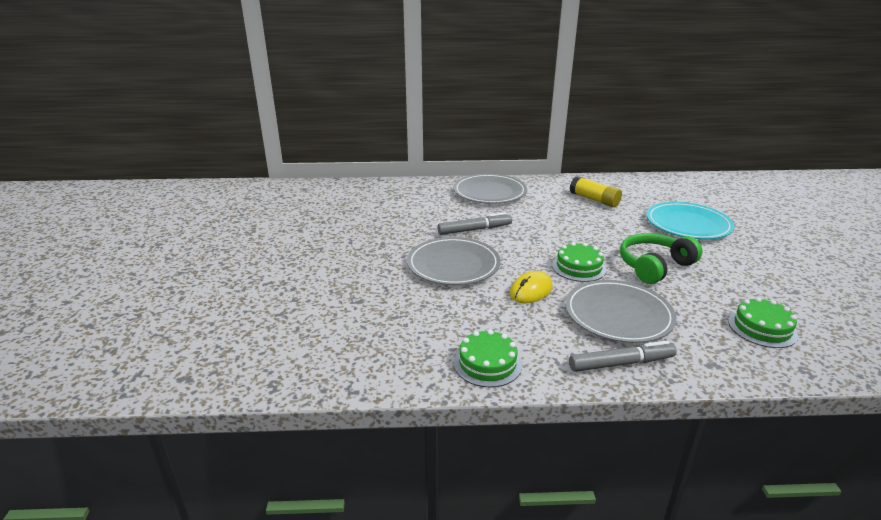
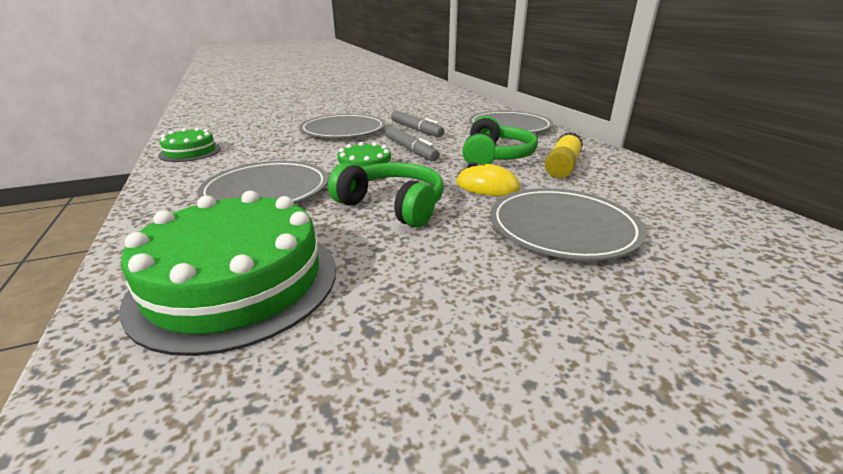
camera: 70 degrees right, 0 degrees up
(531, 290) = (307, 155): yellow mouse -> yellow mouse (487, 186)
(565, 214) = (496, 156): none -> green headphones
(621, 363) = (174, 195): grey marker -> grey marker (410, 150)
(688, 224) = (562, 227): turquoise plate -> grey plate
(762, 328) = (236, 282): green cake -> green cake, size x1.91

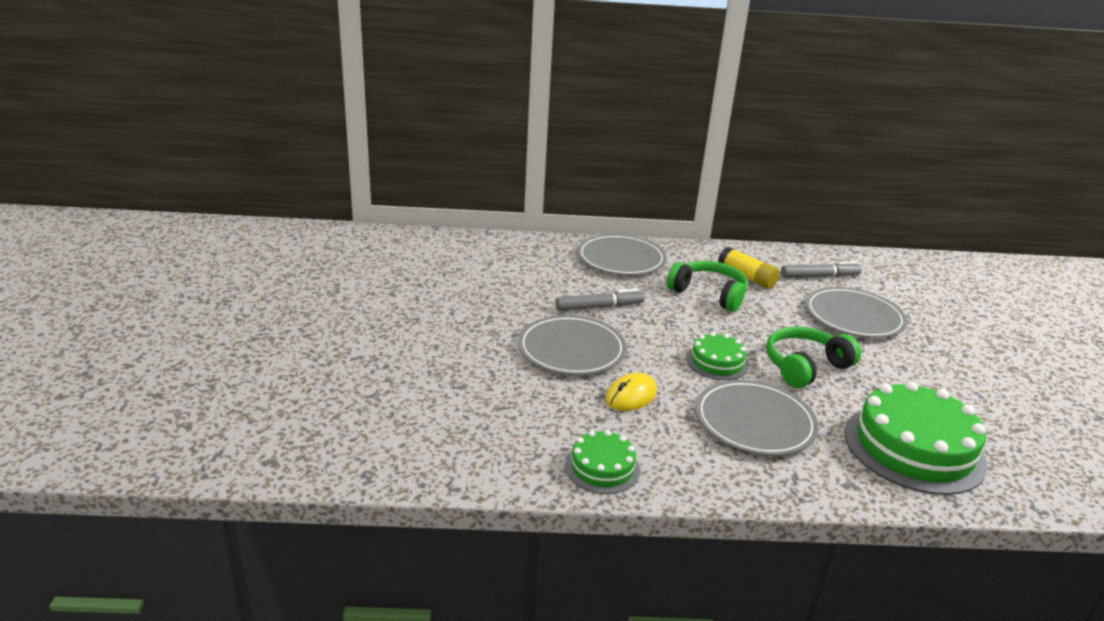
camera: 70 degrees left, 0 degrees up
(410, 150) = (670, 327): grey marker -> grey marker (819, 276)
(487, 186) = (778, 319): yellow mouse -> yellow mouse (631, 396)

